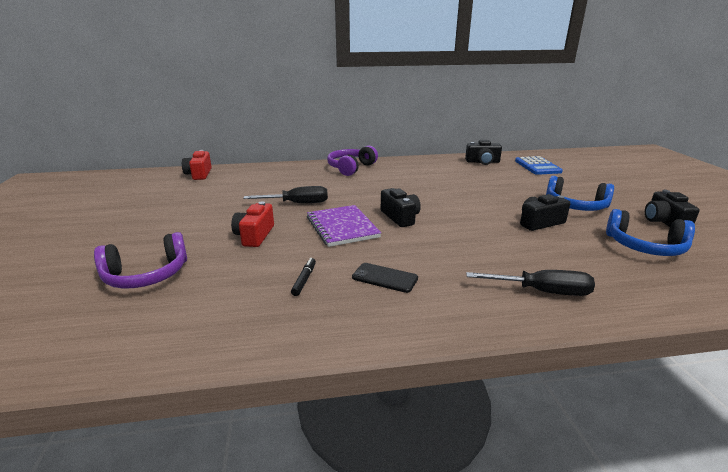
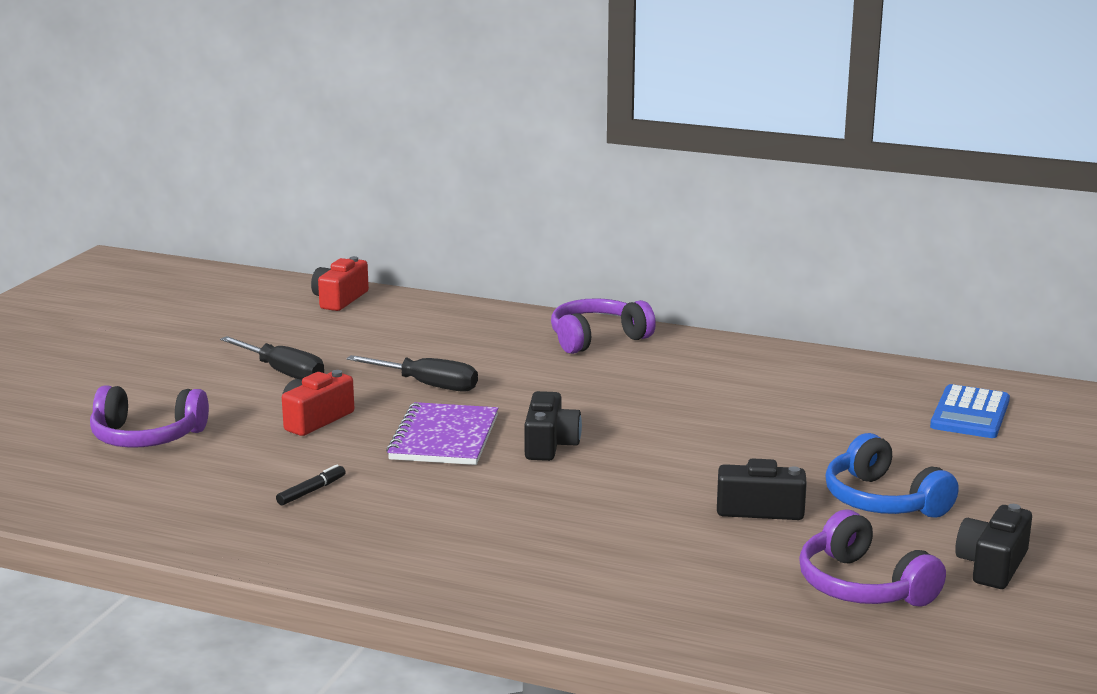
camera: 30 degrees right, 5 degrees down
(384, 278) = (409, 516): black phone -> none
(482, 162) = (871, 379): black camera -> none
(543, 292) = (585, 589): black screwdriver -> black screwdriver (284, 373)
(645, 246) = (863, 586): blue headphones -> purple headphones

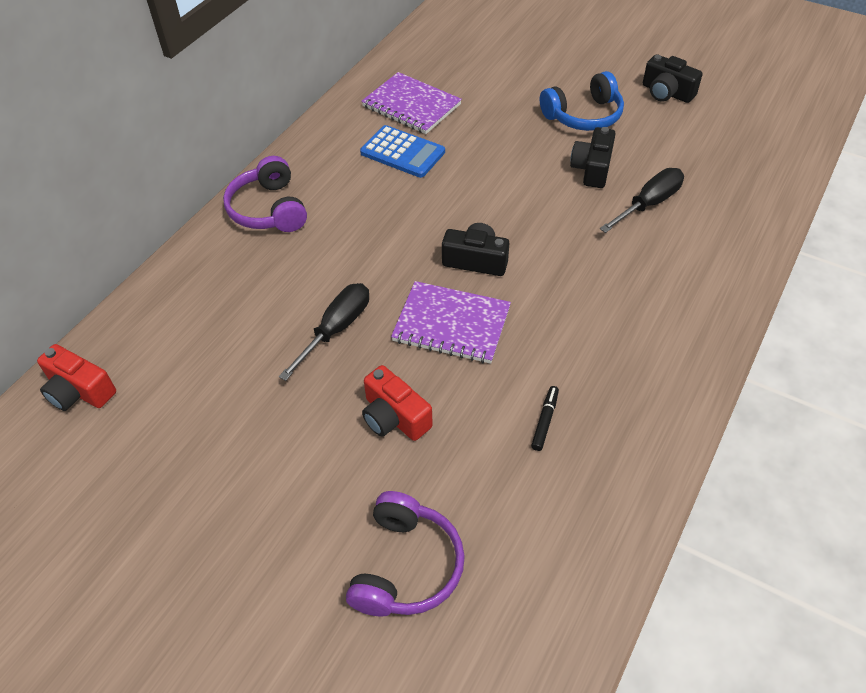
camera: 80 degrees left, 30 degrees up
(284, 373) = (271, 443): black screwdriver -> black screwdriver (649, 203)
(311, 491) = (545, 421): black marker -> black marker turned 60 degrees clockwise
(830, 391) = (411, 105): none -> purple notebook
(863, 586) = (693, 144): purple headphones -> none
(970, 413) = (462, 56): blue calculator -> blue calculator (402, 152)

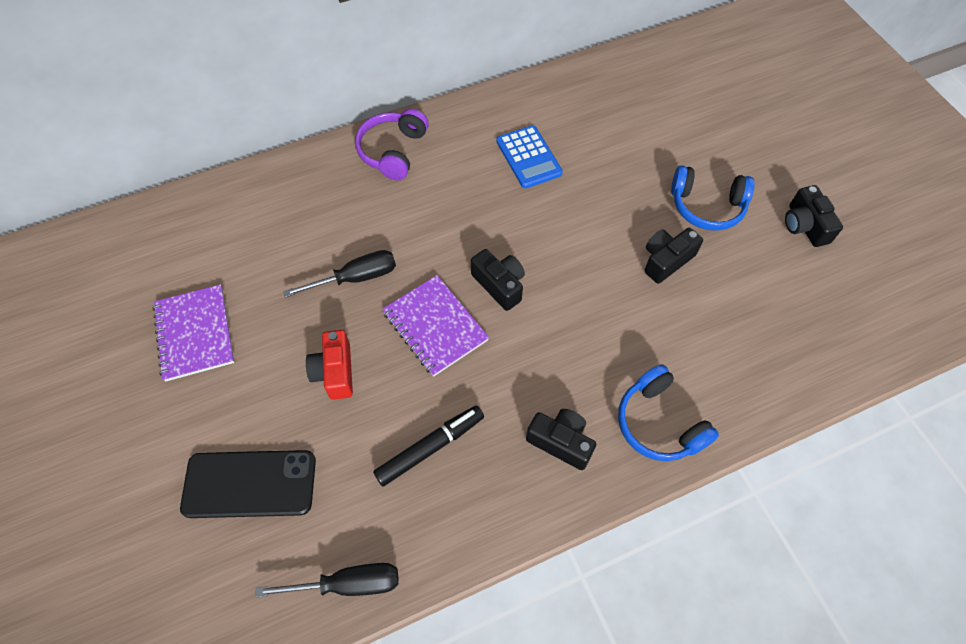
camera: 35 degrees right, 10 degrees up
(79, 391) = (171, 220): red camera -> none
(406, 566) = (250, 484): purple headphones -> black phone
(411, 105) = (573, 118): purple notebook -> purple notebook (195, 333)
(545, 421) = (430, 448): black marker -> black marker, size x1.86
(646, 345) = (561, 442): none -> black camera
(649, 203) = (684, 321): black screwdriver -> black screwdriver (349, 583)
(704, 284) = (659, 423): none -> blue headphones

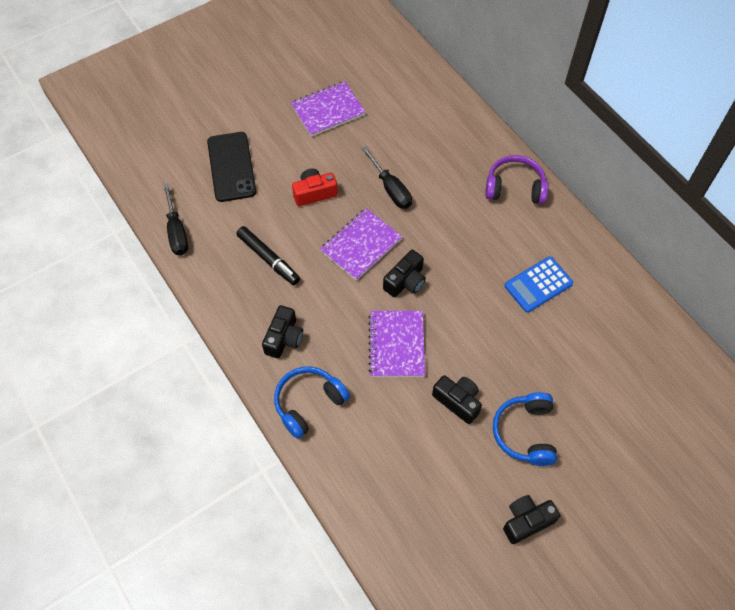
camera: 80 degrees right, 0 degrees up
(587, 309) = (396, 345): none -> purple notebook

